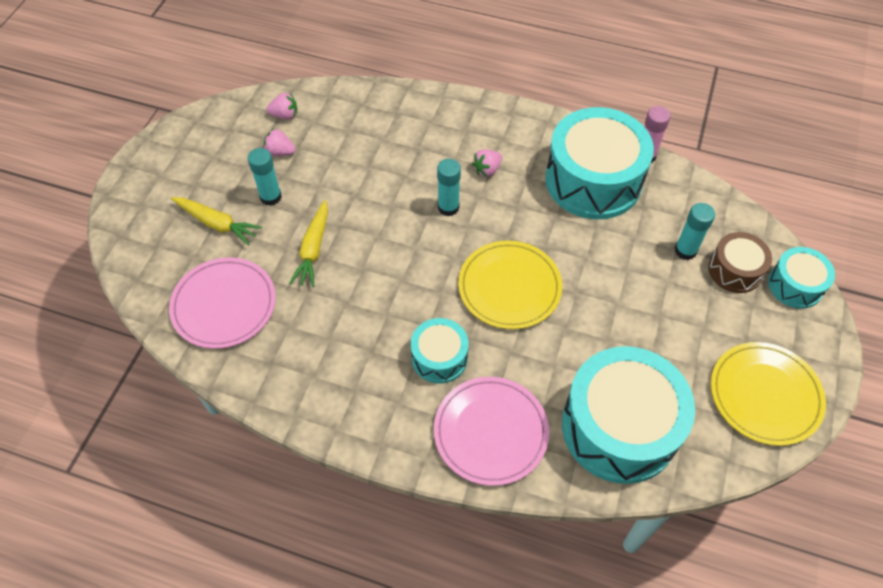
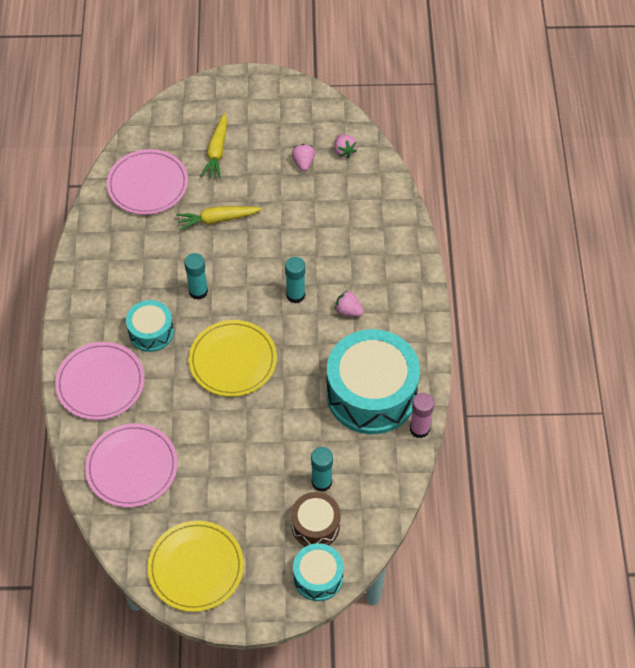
camera: 70 degrees right, 0 degrees up
(271, 197) = (256, 174): turquoise glue stick -> turquoise glue stick (198, 291)
(619, 427) = (132, 467): turquoise drum -> pink plate

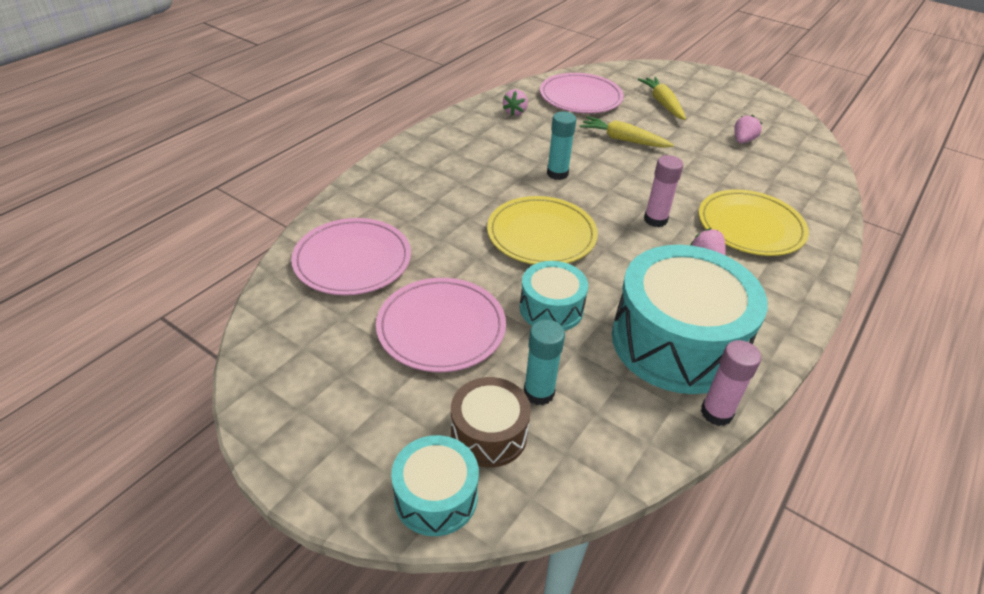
camera: 35 degrees right, 15 degrees down
(100, 383) = (399, 188): pink plate -> pink plate (441, 327)
(151, 332) = (484, 178): turquoise drum -> turquoise drum (551, 308)
(196, 567) = (309, 385): yellow plate -> yellow plate (750, 226)
(217, 151) = (662, 103): yellow carrot -> yellow carrot turned 120 degrees clockwise
(295, 295) = (655, 220): turquoise glue stick -> pink glue stick
(344, 151) = (793, 150): pink strawberry -> pink strawberry (515, 112)

